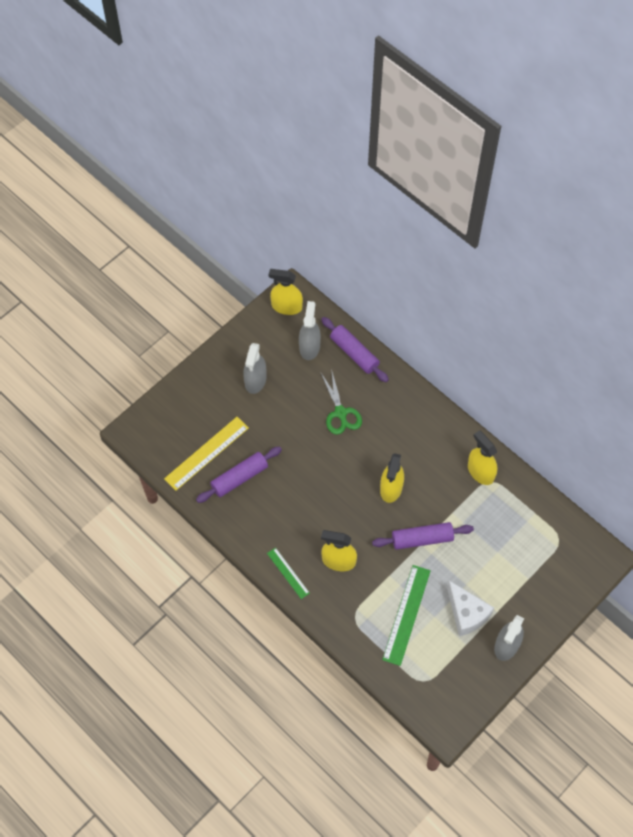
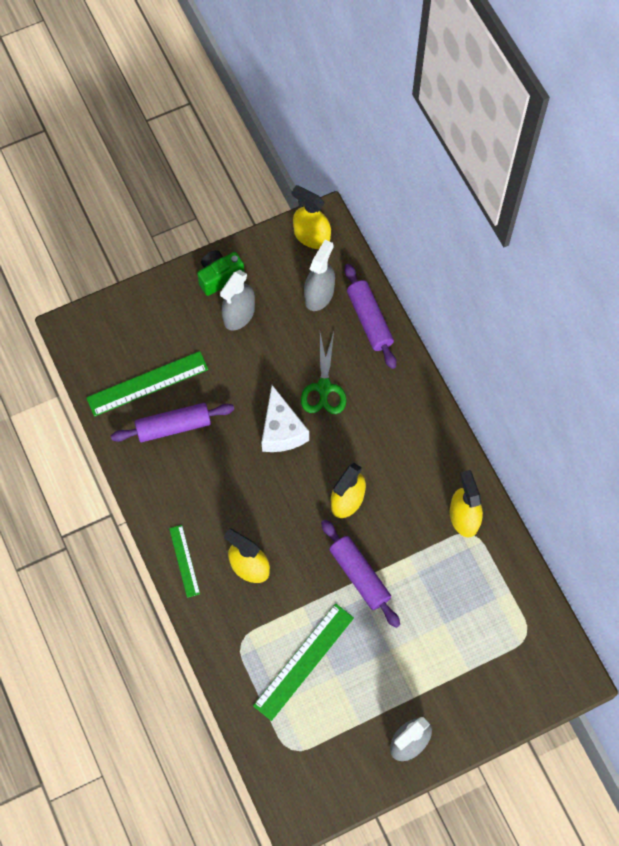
camera: 20 degrees right, 5 degrees up
(206, 453) = (147, 383): yellow ruler -> green ruler
(229, 357) = (219, 277): none -> green camera
(422, 539) = (359, 576): purple rolling pin -> purple rolling pin turned 45 degrees clockwise
(466, 614) = (376, 686): white cheese -> white cheese (281, 430)

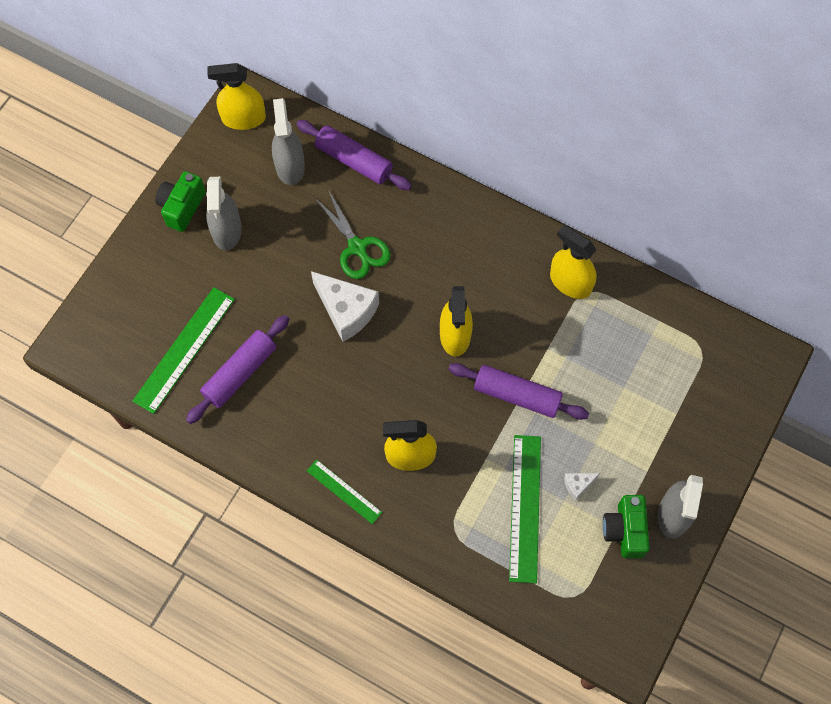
camera: 35 degrees left, 0 degrees up
(354, 672) = (578, 485): none -> white cheese
(364, 728) = (624, 530): none -> green camera

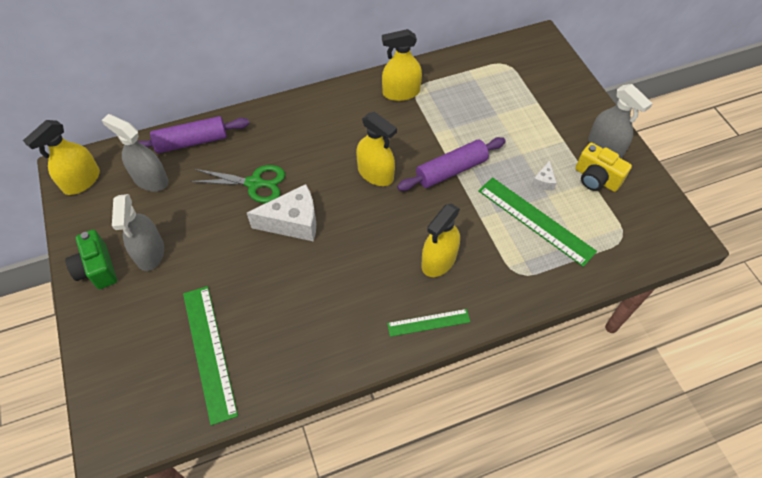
camera: 50 degrees left, 10 degrees down
(227, 230) = (150, 252): grey spray bottle -> grey spray bottle turned 45 degrees clockwise
(240, 373) = (269, 326): purple rolling pin -> none
(624, 530) = (596, 179): green camera -> yellow camera

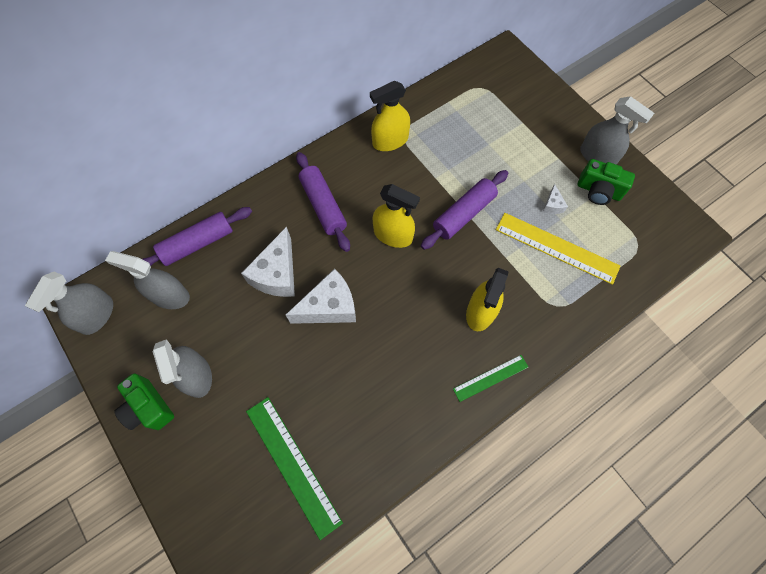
camera: 15 degrees left, 10 degrees up
(82, 181) = (97, 315): yellow spray bottle -> grey spray bottle
(254, 183) = (277, 274): green scissors -> white cheese
(318, 135) = (323, 206): none -> purple rolling pin
(535, 220) = (556, 247): green ruler -> yellow ruler
(596, 179) = (598, 191): yellow camera -> green camera

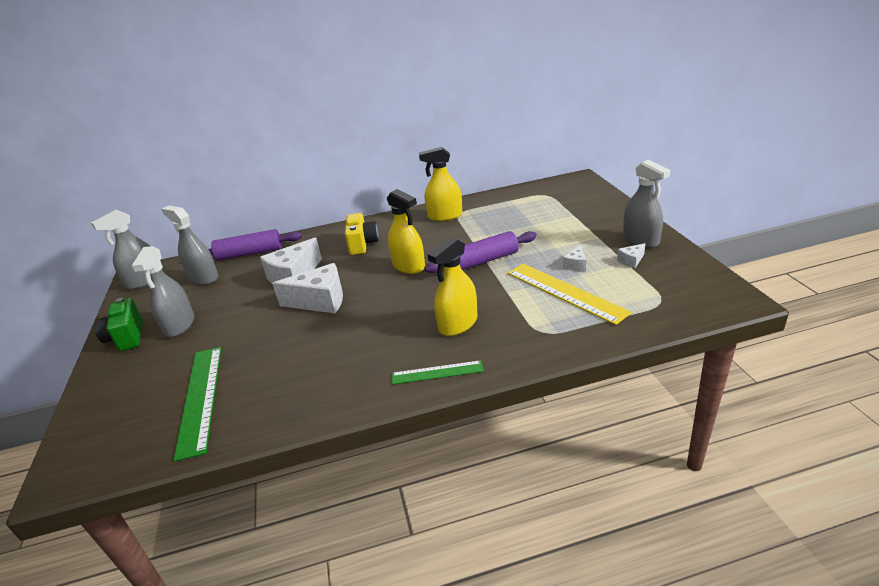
camera: 25 degrees right, 35 degrees down
(323, 206) = (362, 244): purple rolling pin -> yellow camera
(598, 191) = (631, 261): green camera -> white cheese

